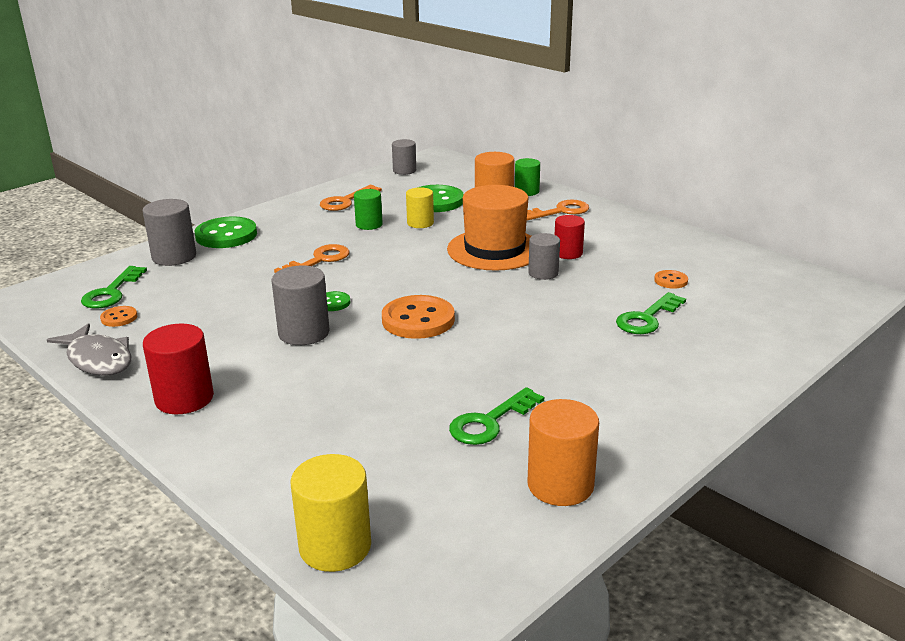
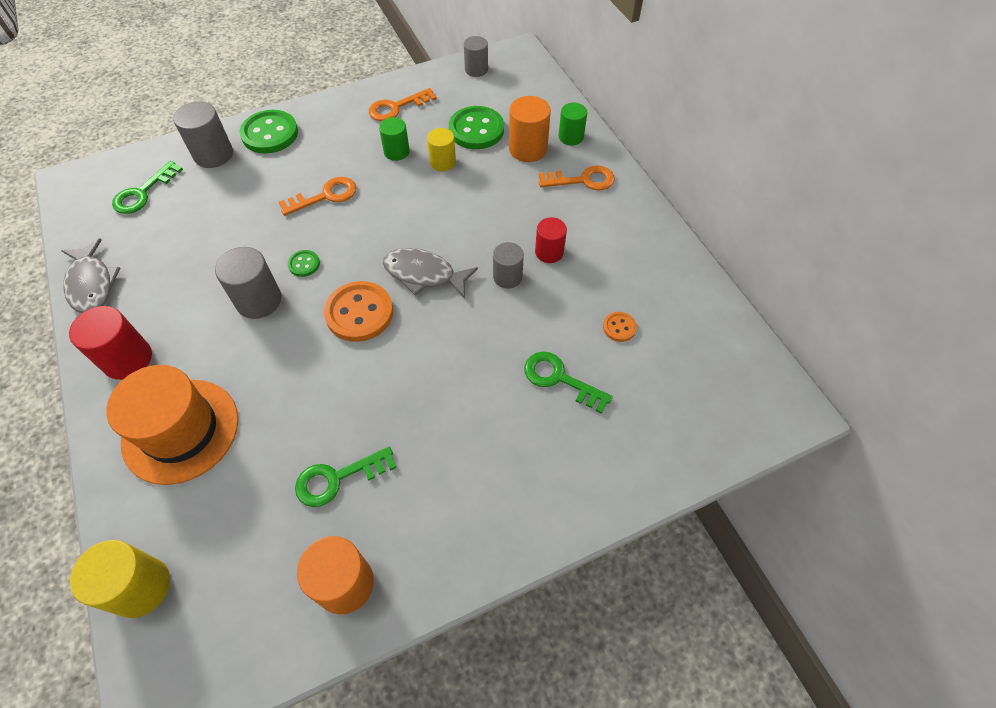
camera: 20 degrees right, 30 degrees up
(119, 318) = (132, 231): orange button -> none
(462, 286) = (424, 274): none -> grey fish
(494, 249) = (485, 225): orange hat -> orange hat (180, 430)
(647, 318) = (559, 379): green key -> green key turned 60 degrees clockwise

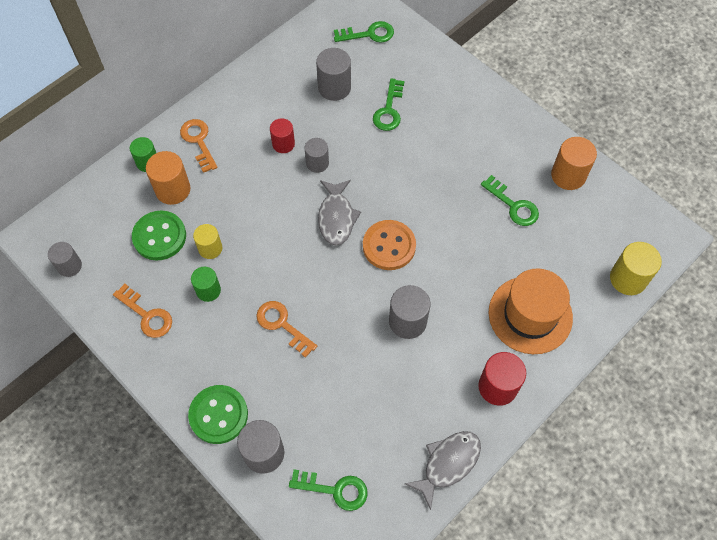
camera: 110 degrees left, 5 degrees up
(304, 264) = (360, 306): green button -> none
(619, 327) = (334, 87): orange button -> grey cylinder
(707, 398) = (369, 34): none -> green key

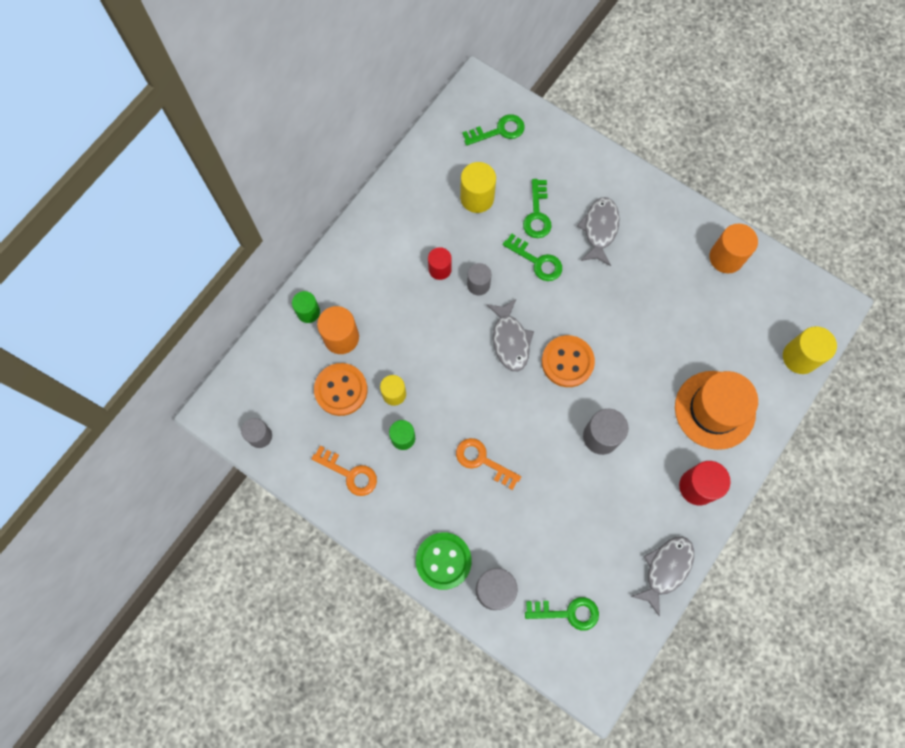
camera: 10 degrees left, 10 degrees up
(159, 236) = (341, 390): green button -> orange button
(198, 141) = (354, 280): orange key -> none
(334, 87) = (477, 198): grey cylinder -> yellow cylinder
(447, 132) = (599, 229): none -> grey fish
(513, 205) = (679, 298): green key -> green key (537, 261)

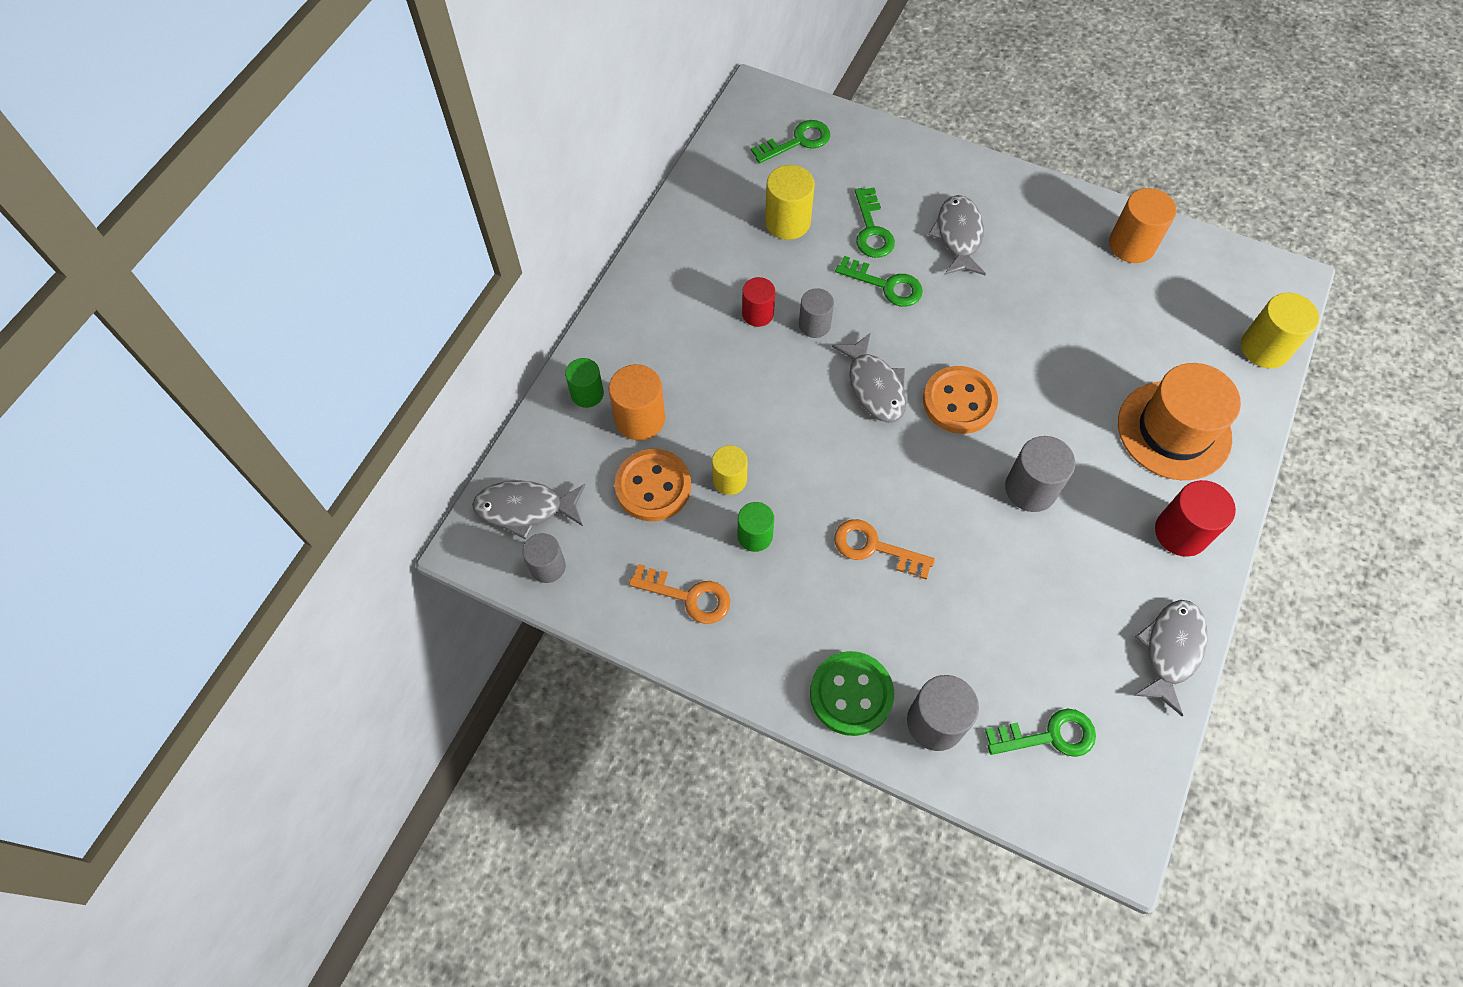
camera: 10 degrees left, 10 degrees down
(252, 391) = (525, 509): none -> grey fish

